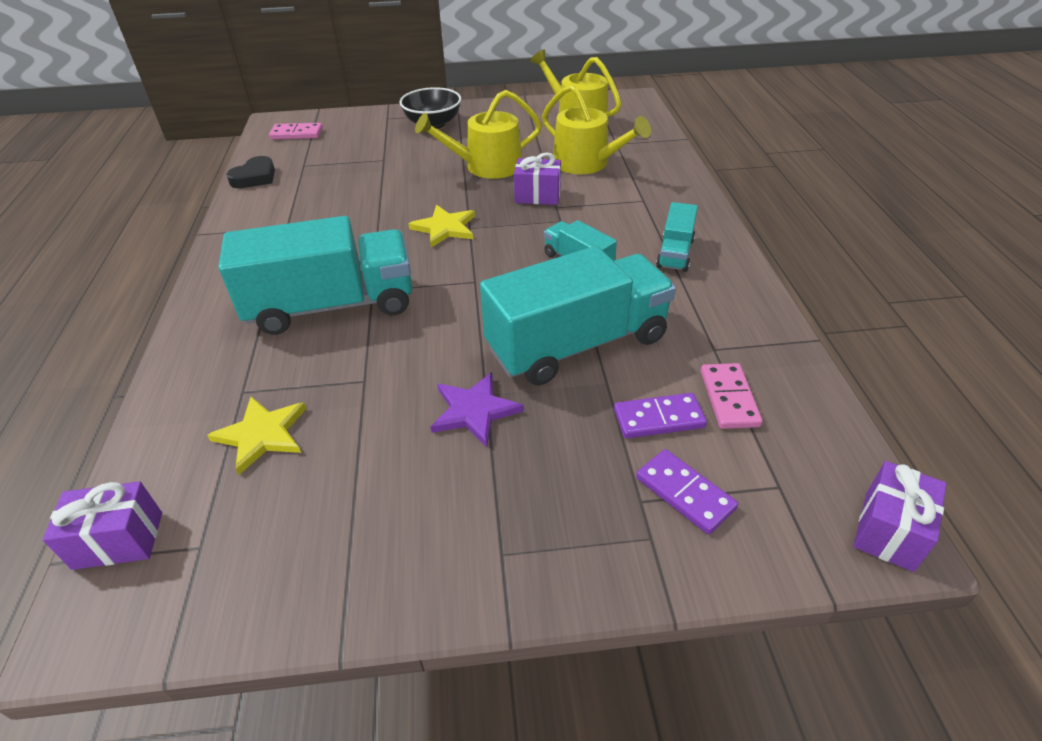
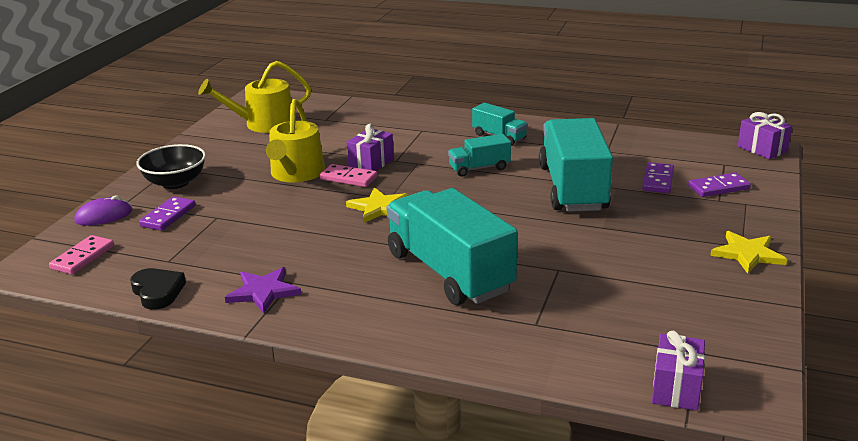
camera: 65 degrees left, 15 degrees down
(262, 435) = (594, 318): yellow star -> yellow star (748, 254)
(332, 306) = (449, 272): turquoise truck -> turquoise truck turned 45 degrees counterclockwise
(362, 118) = (104, 216): none -> purple mouse
(375, 140) = (168, 216): none -> purple domino
(474, 411) = (617, 234): purple star -> purple star (263, 292)
(587, 163) = (343, 136): yellow watering can -> none
(728, 398) = (652, 158): pink domino -> pink domino (348, 178)

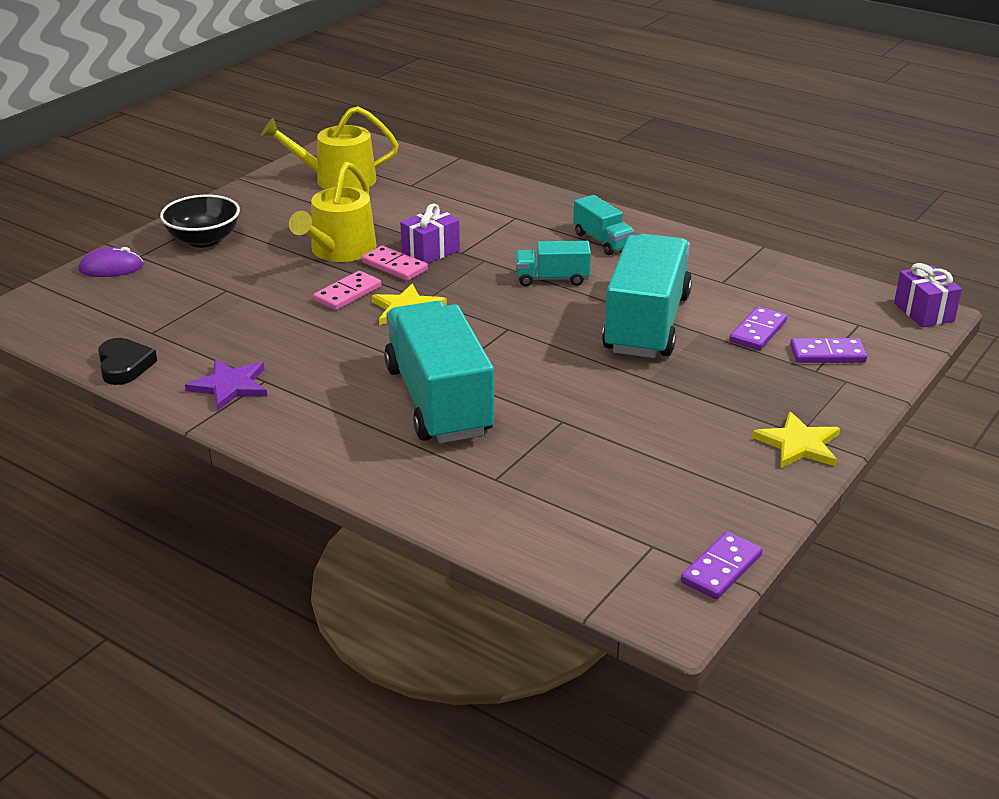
camera: 15 degrees right, 5 degrees up
(83, 257) = (69, 312): pink domino -> pink domino (348, 294)
(168, 216) = (177, 279): purple domino -> purple domino (721, 569)
(676, 388) = (600, 580): purple gift -> none

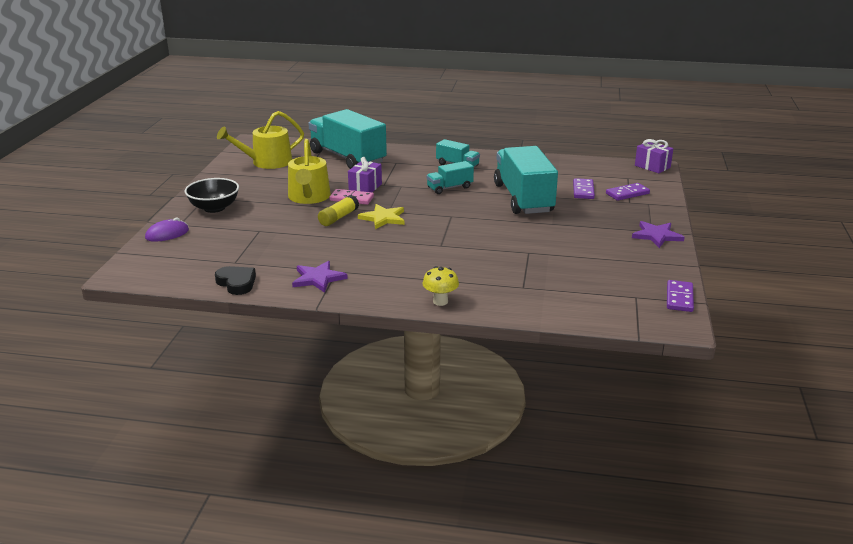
camera: 25 degrees left, 5 degrees down
(348, 294) = (338, 217): pink domino -> yellow glue stick
(354, 469) = (440, 301): none -> yellow mushroom
(438, 401) = (451, 258): turquoise truck -> turquoise truck (347, 158)
(799, 444) = (657, 236): yellow star -> purple star

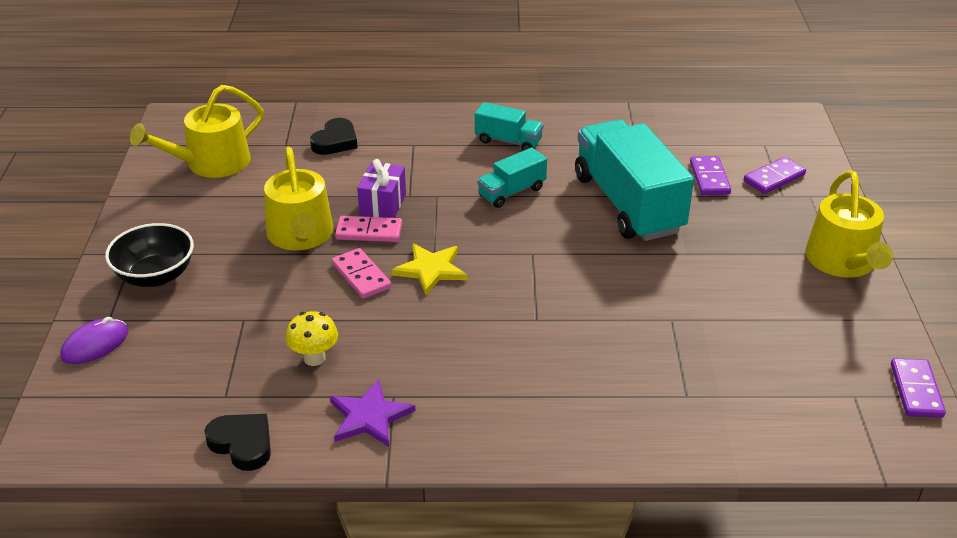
camera: 10 degrees left, 10 degrees up
(338, 217) = (361, 276): yellow glue stick -> pink domino
(347, 158) = (335, 141): turquoise truck -> black heart
(440, 301) = (573, 444): yellow mushroom -> yellow mushroom (314, 358)
(652, 166) = (791, 117): purple gift -> none
(657, 236) = (843, 262): purple star -> yellow watering can

